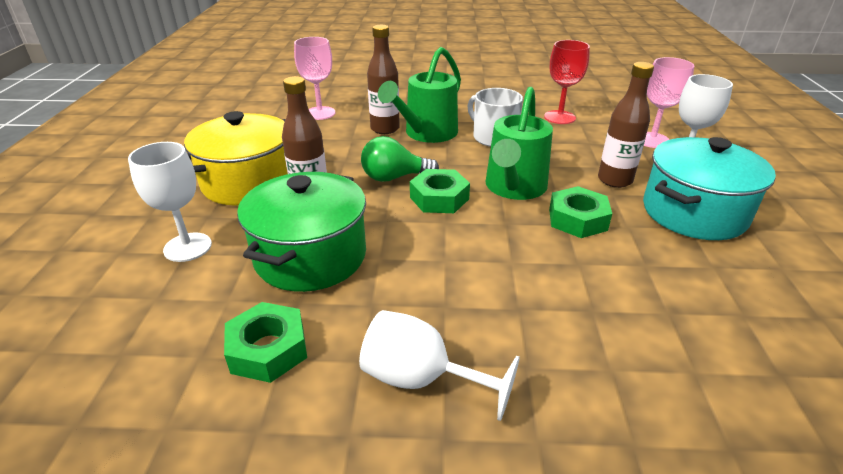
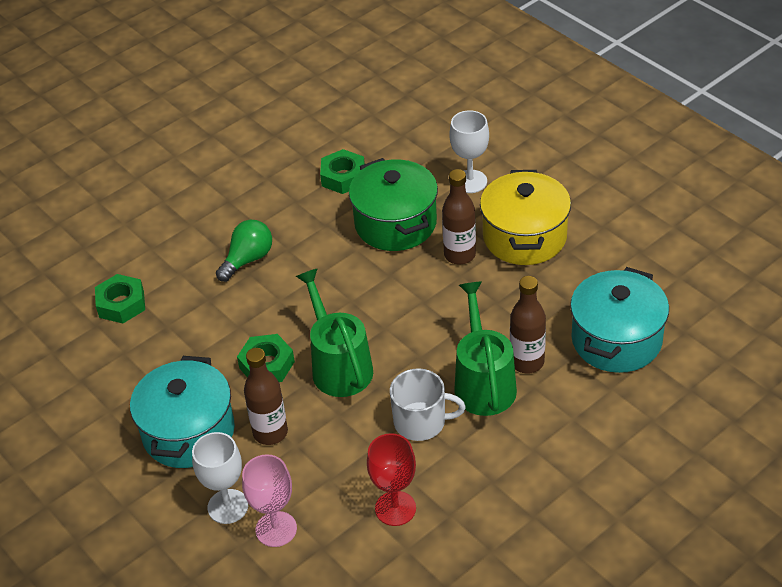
camera: 140 degrees right, 10 degrees up
(320, 113) = (616, 340): pink goblet -> turquoise pot
(394, 177) = (436, 313): green light bulb -> green light bulb (248, 259)
(421, 379) = (261, 212): white goblet -> none
(439, 198) = (379, 317): green nut -> green nut (121, 304)

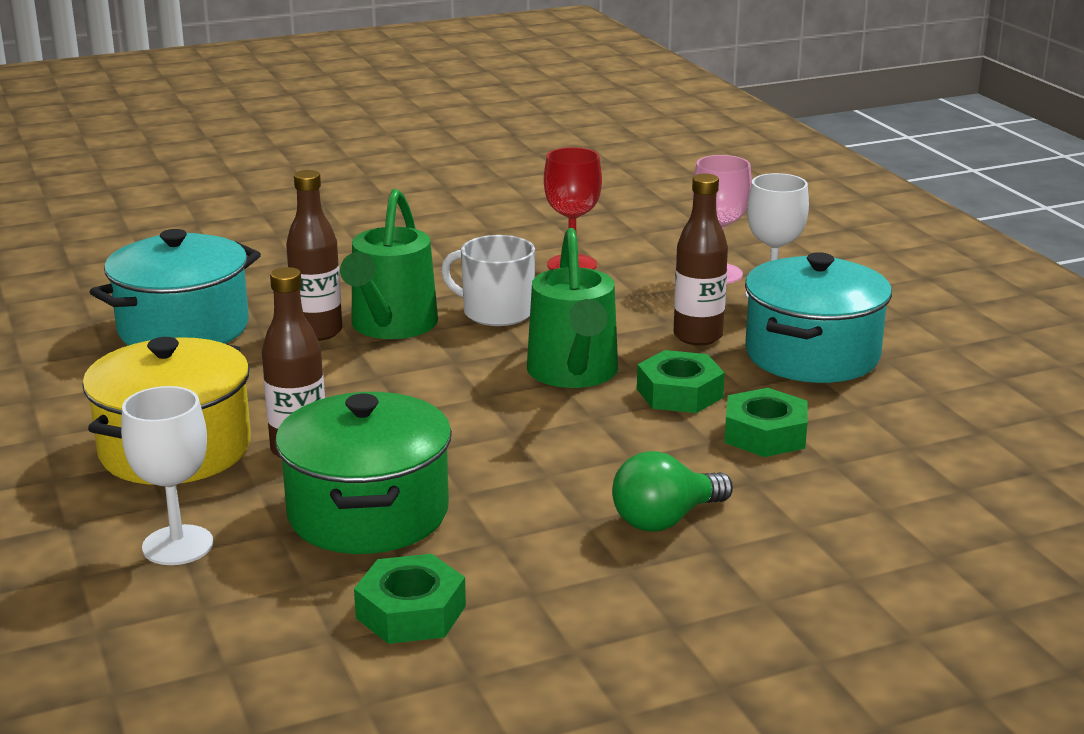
camera: 165 degrees left, 20 degrees down
(121, 304) = (915, 506): green nut -> green nut (765, 434)

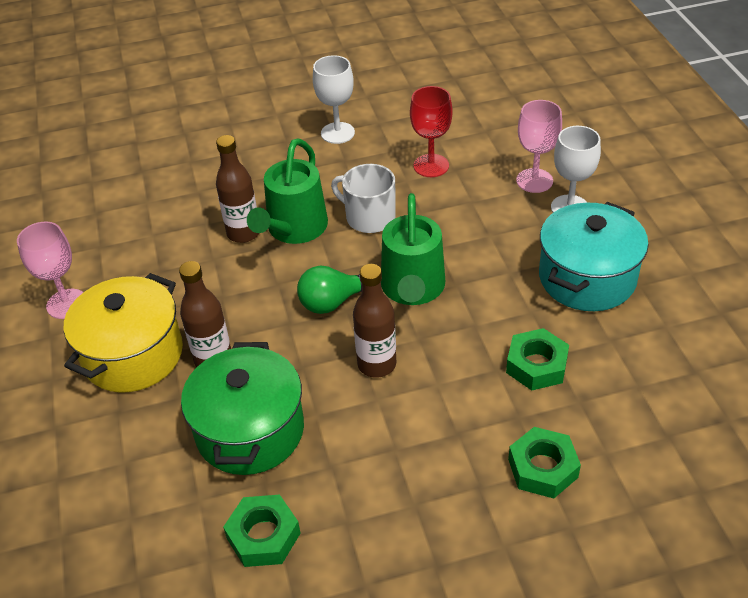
camera: 10 degrees right, 20 degrees up
(63, 406) = (67, 304): none -> pink goblet
(178, 545) = (122, 454): white goblet -> white goblet (337, 133)
(183, 328) = (154, 224): turquoise pot -> none
(665, 520) = (450, 453): green light bulb -> green light bulb (333, 302)
(679, 393) = (483, 315): green nut -> green nut (542, 468)
(698, 336) = (508, 252): brown bottle -> brown bottle (377, 364)

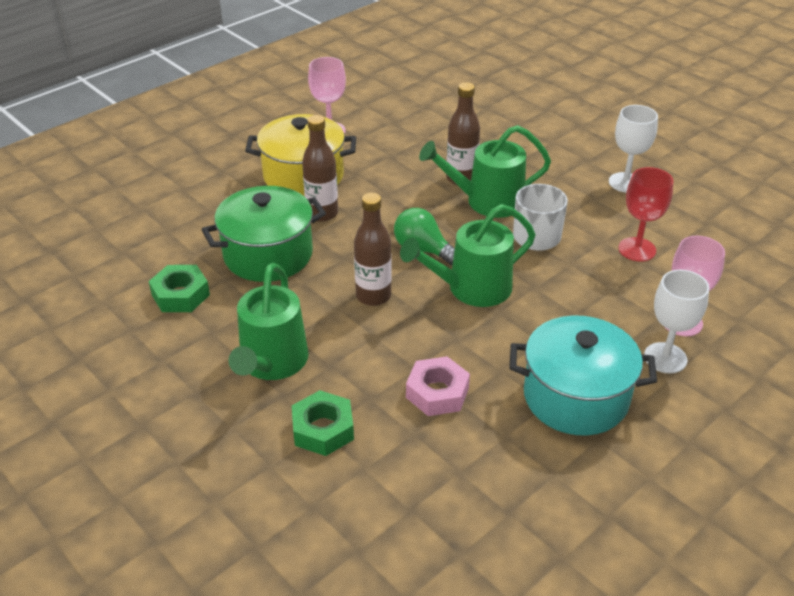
camera: 60 degrees right, 5 degrees down
(427, 481) = (272, 363): none -> green watering can
(536, 365) = (437, 392): green nut -> pink nut

